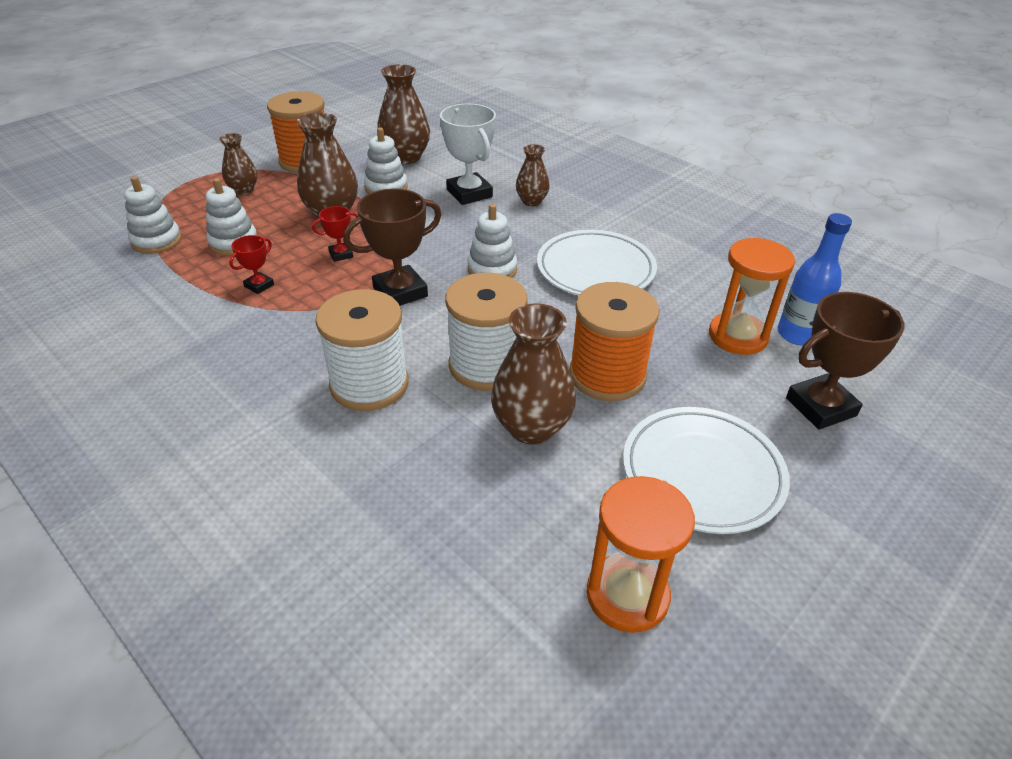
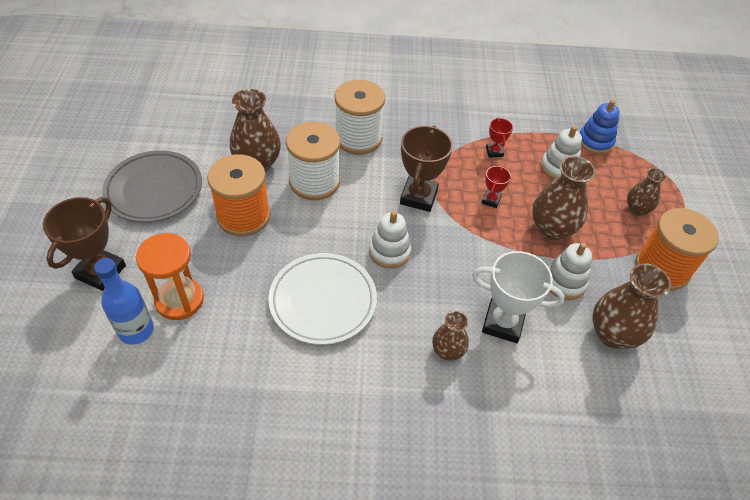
camera: 135 degrees right, 10 degrees up
(156, 241) = (595, 141): white stacking toy -> blue stacking toy
(627, 595) = (159, 124): orange hourglass -> none
(702, 473) = (154, 189): white plate -> grey plate

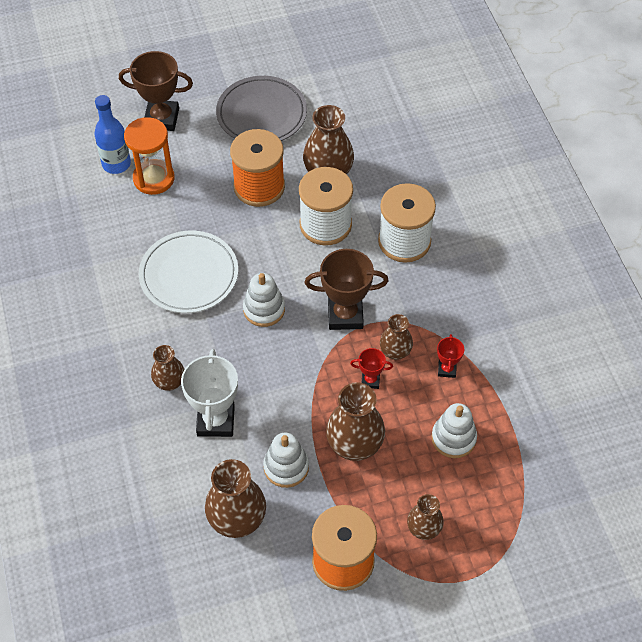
camera: 75 degrees right, 5 degrees up
(467, 177) = (395, 352): none -> brown vase
(494, 152) = (447, 369): red trophy -> red trophy turned 60 degrees counterclockwise
(595, 141) = (519, 472): blue stacking toy -> none

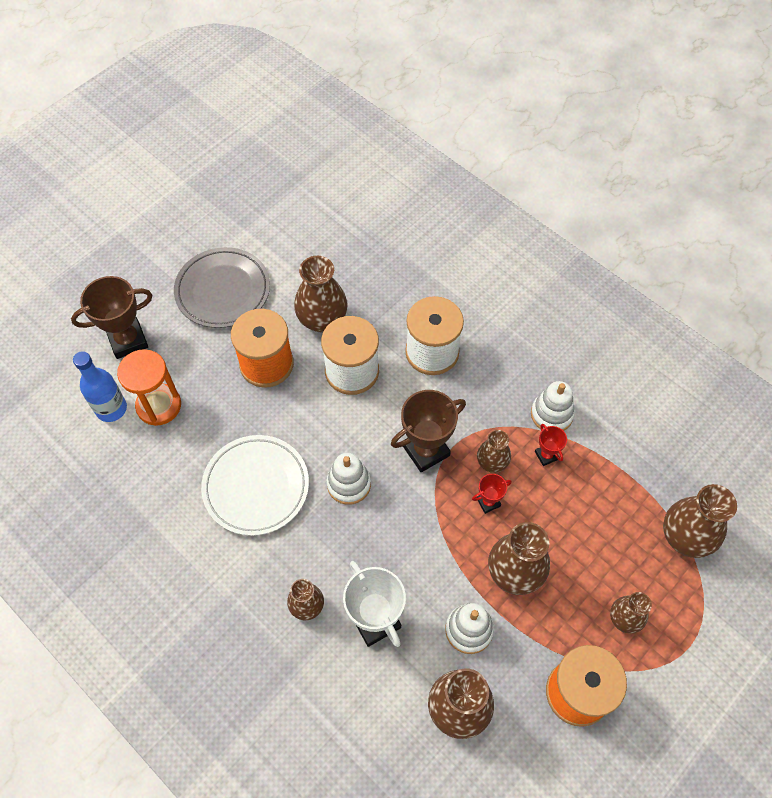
camera: 30 degrees left, 5 degrees up
(453, 438) = (593, 518): white stacking toy -> white stacking toy (551, 414)
(525, 495) = (685, 537): none -> brown vase

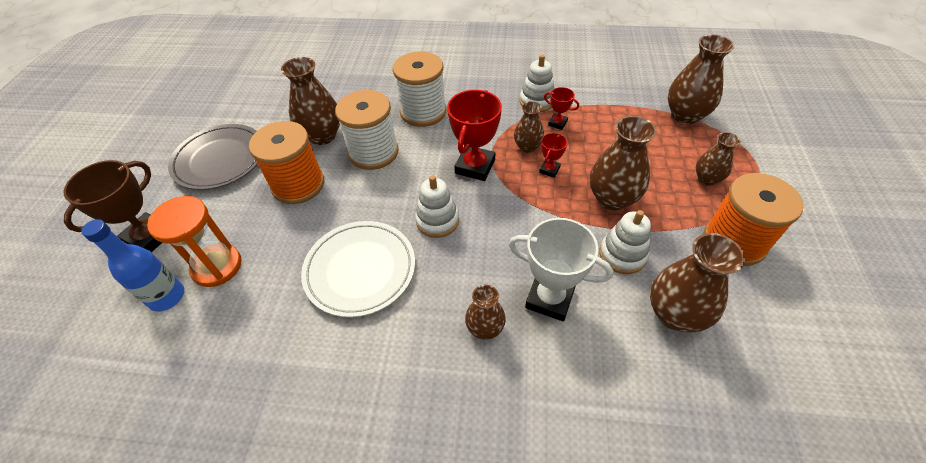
camera: 35 degrees left, 10 degrees down
(426, 450) = (475, 166): brown trophy -> red trophy

